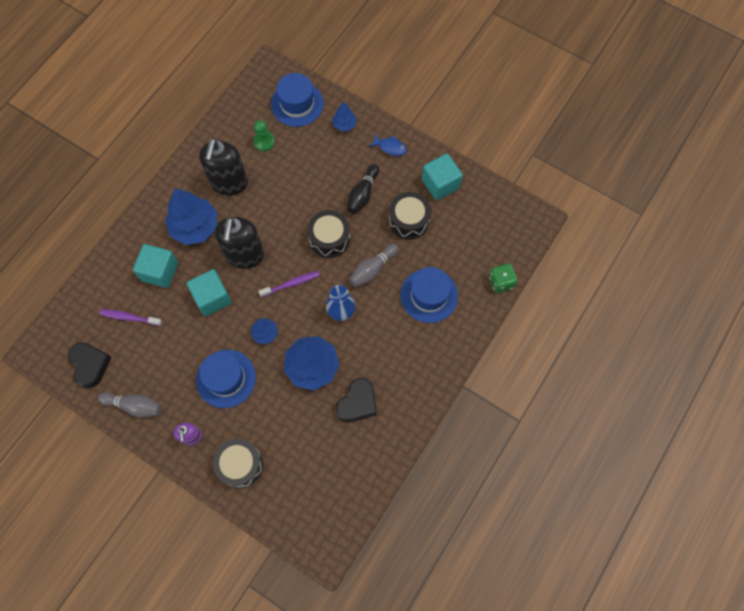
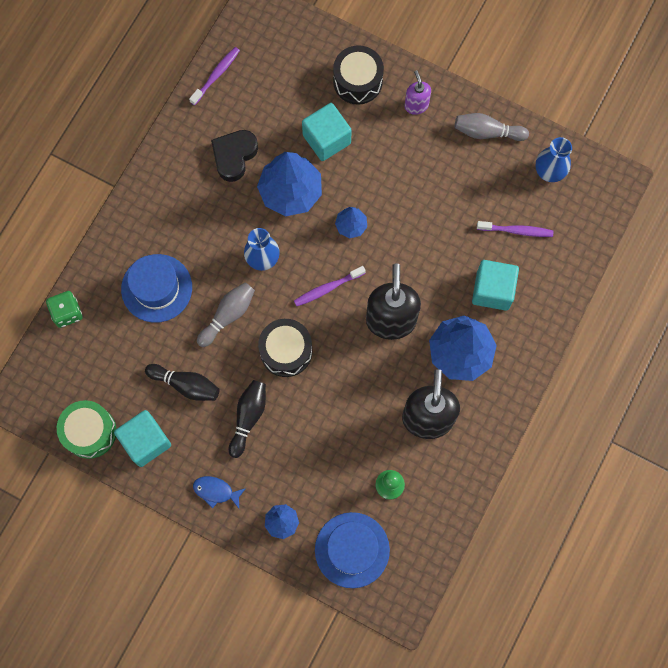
camera: 175 degrees right, 5 degrees up
(90, 365) = (549, 172): black heart -> blue vase
(212, 298) = (421, 263): turquoise cube -> turquoise cube (326, 139)
(226, 378) = (389, 170): blue hat -> none
(368, 482) = (216, 75): none -> purple toothbrush
(408, 221) = (186, 385): black drum -> black bowling pin
(482, 193) = (90, 432): none -> green drum

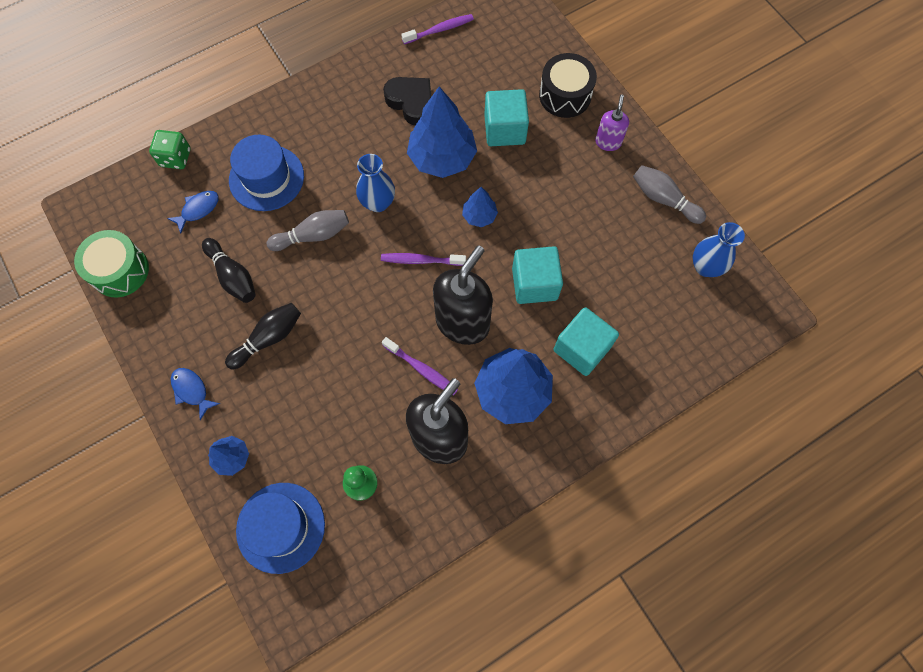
camera: 30 degrees right, 5 degrees down
(118, 346) = (198, 210): none -> blue fish
(146, 441) = (162, 307): turquoise cube -> turquoise cube (534, 284)
(234, 156) = (411, 102): black heart -> black heart turned 75 degrees clockwise
(286, 351) = (344, 296): black drum -> none
(516, 231) = (640, 305): purple toothbrush -> purple toothbrush (421, 369)

